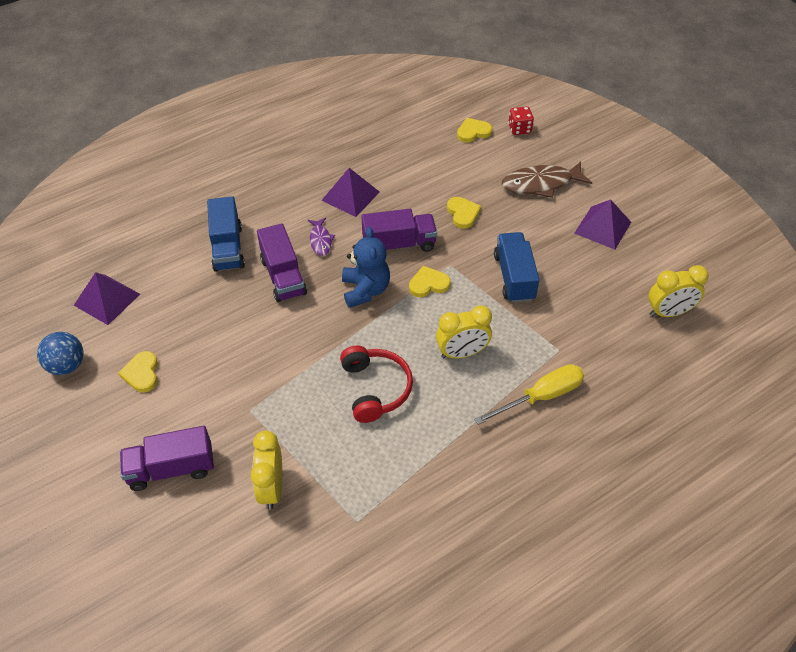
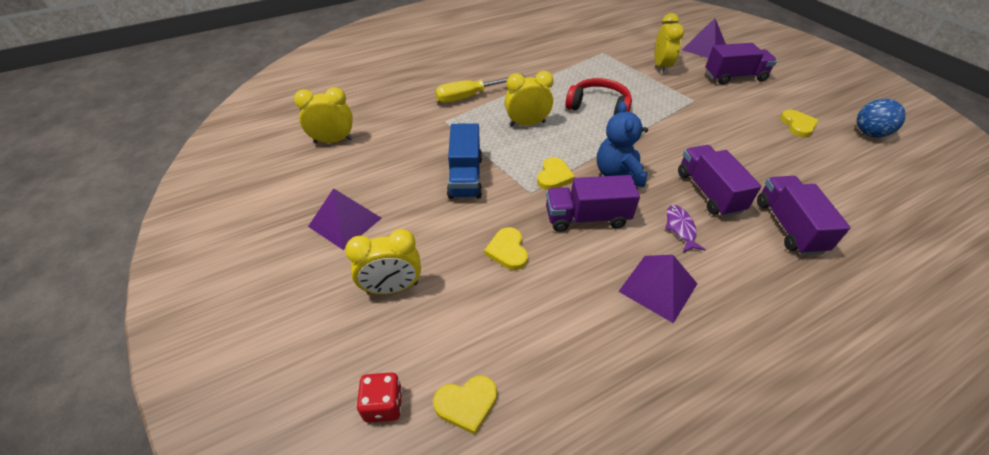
camera: 175 degrees left, 5 degrees down
(107, 299) = (883, 181): purple pyramid -> purple pyramid (704, 48)
(228, 248) = (788, 226): blue truck -> purple truck
(375, 388) = (599, 107): red headphones -> red headphones turned 120 degrees clockwise
(428, 284) = (554, 176): yellow heart -> yellow heart turned 60 degrees counterclockwise
(541, 184) = (392, 288): brown fish -> yellow clock

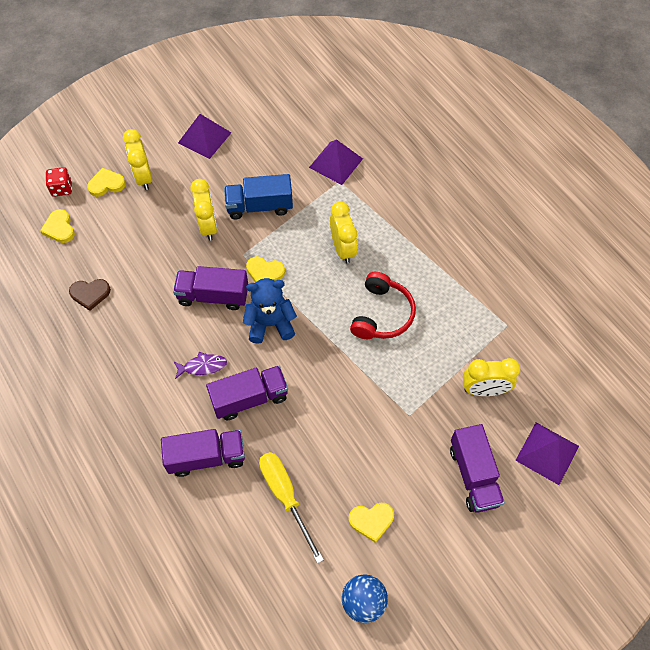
camera: 85 degrees right, 15 degrees up
(333, 141) = (301, 107): yellow clock -> yellow clock (208, 226)
(470, 96) = (385, 197): yellow screwdriver -> yellow screwdriver (285, 496)
(507, 250) = (177, 242): yellow heart -> yellow heart (106, 184)
(587, 218) = (213, 296): purple truck -> purple truck turned 75 degrees counterclockwise
(591, 351) = (90, 294): none -> brown heart
(658, 287) = (141, 340): purple pyramid -> purple pyramid (336, 163)

